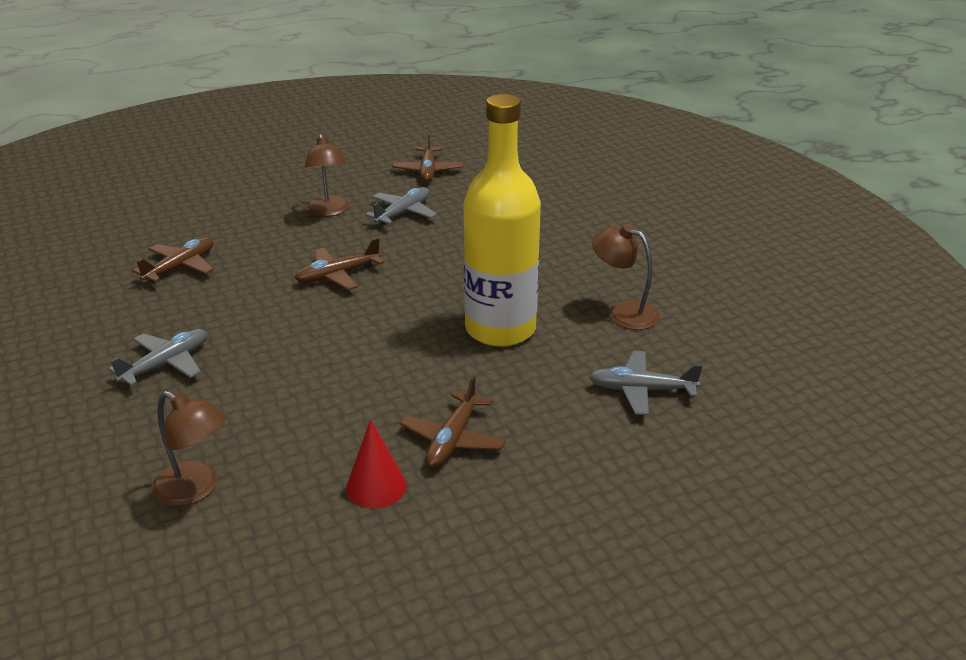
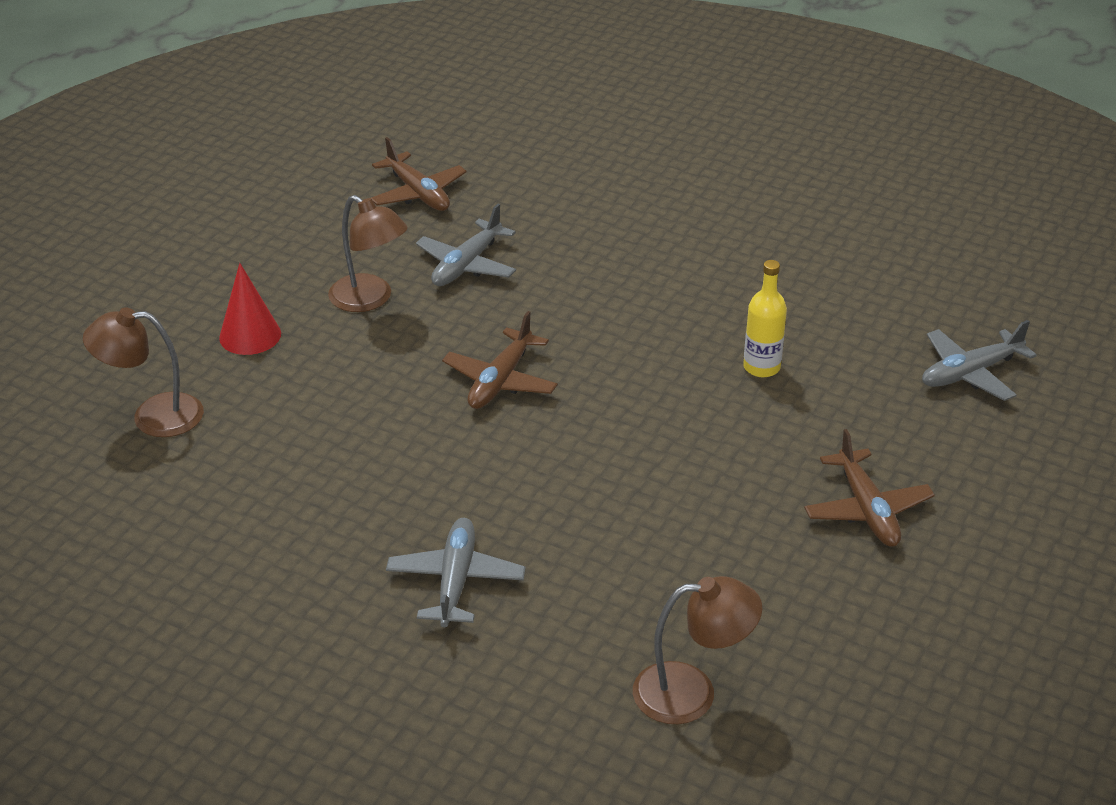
camera: 35 degrees left, 5 degrees up
(181, 267) = (287, 455): brown plane -> none
(376, 486) = (858, 593): red cone -> red cone (250, 335)
(403, 213) = (466, 265): grey plane -> grey plane turned 150 degrees counterclockwise
(500, 329) = (761, 367): yellow bottle -> yellow bottle, size x0.41
(623, 312) = (856, 293): brown lamp -> brown lamp (153, 416)

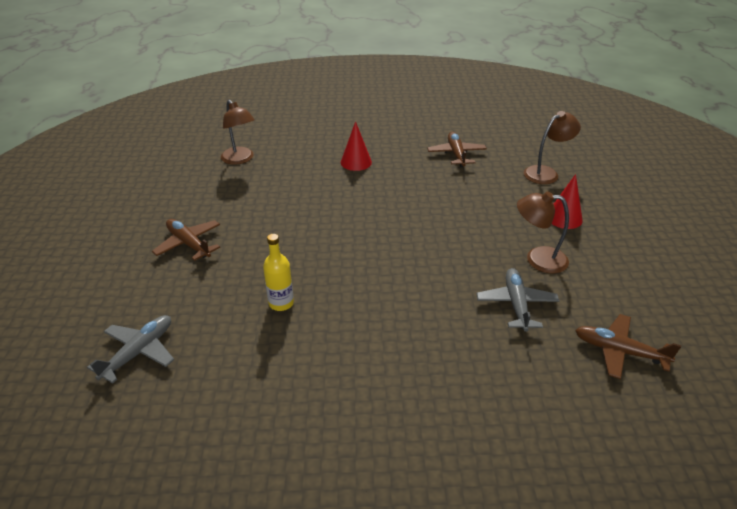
camera: 150 degrees right, 0 degrees up
(456, 580) = (356, 162): grey plane -> red cone
(500, 381) = (419, 241): brown plane -> brown plane (456, 154)
(692, 692) = (240, 159): brown lamp -> brown lamp turned 90 degrees counterclockwise

